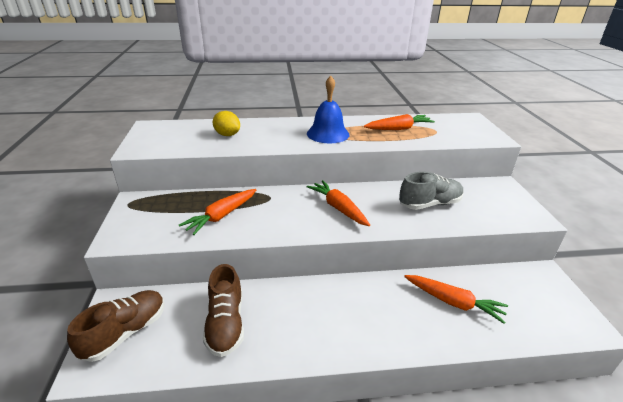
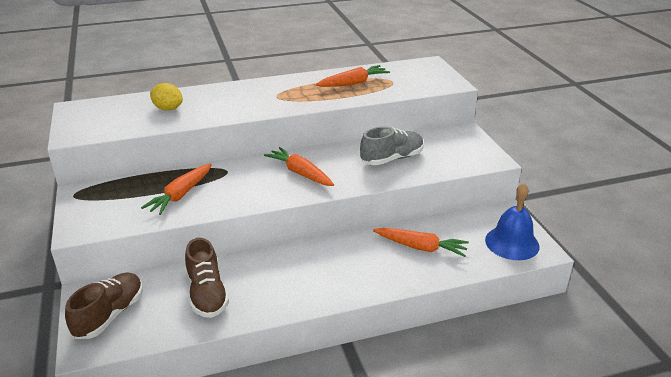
camera: 10 degrees left, 0 degrees up
(328, 134) = (278, 96): blue bell -> blue bell (512, 243)

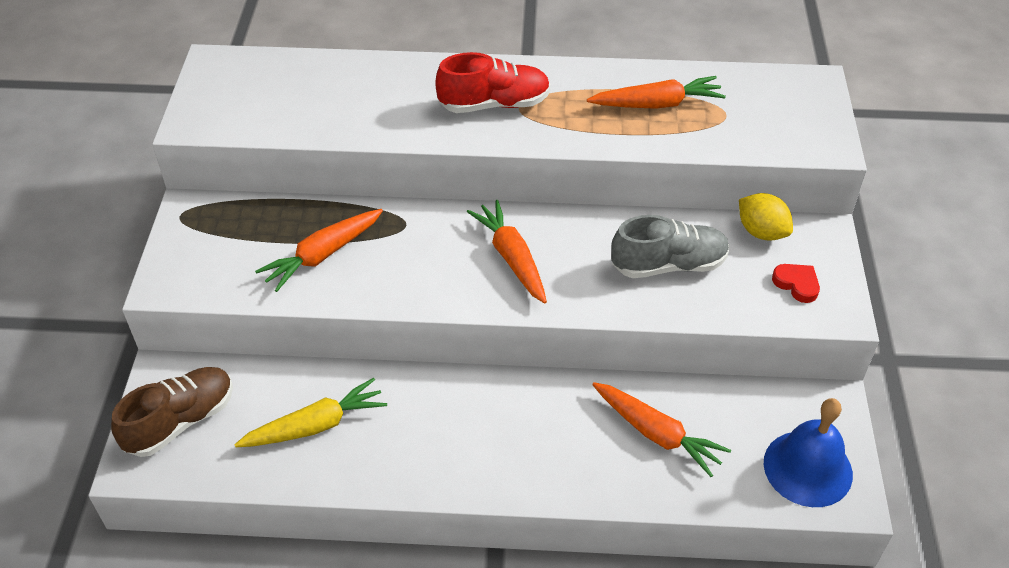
camera: 20 degrees right, 15 degrees up
(168, 109) = (345, 97): yellow lemon -> yellow lemon (761, 232)
(207, 294) = (315, 425): brown shoe -> yellow carrot
(261, 97) = (494, 104): none -> red shoe
(465, 153) = (796, 284): none -> red heart

